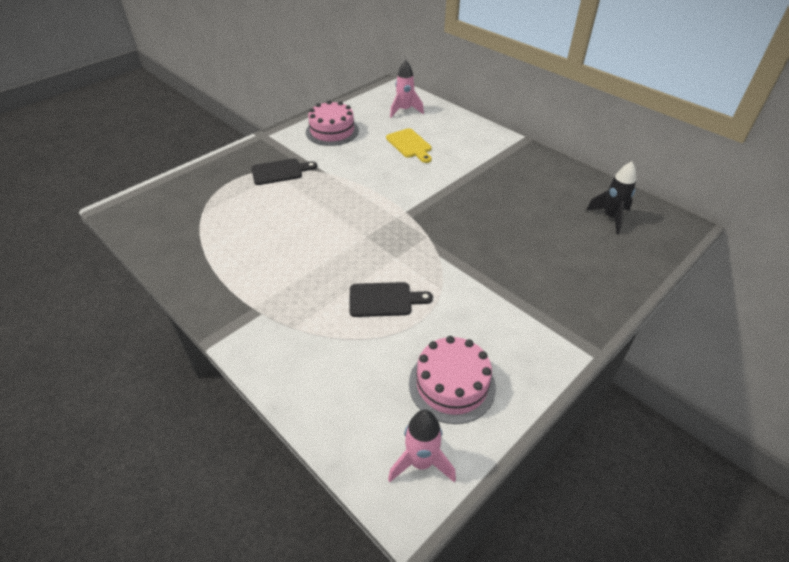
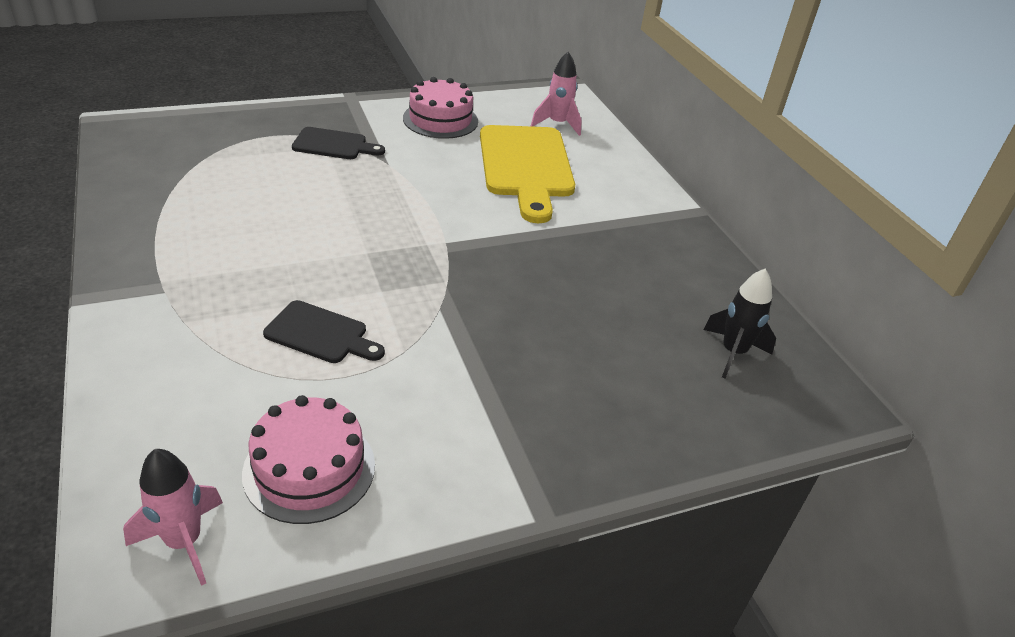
camera: 20 degrees right, 5 degrees down
(410, 145) = (526, 166): yellow cutting board -> yellow cutting board, size x1.91

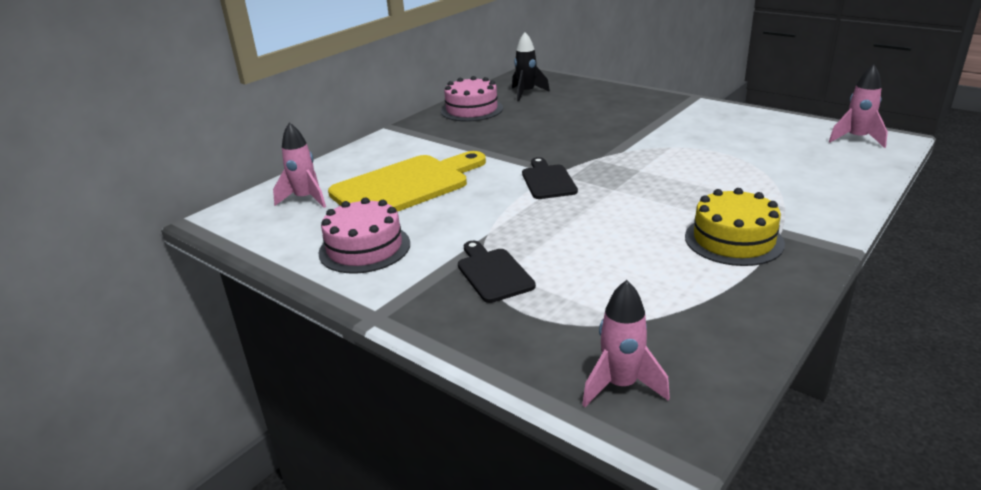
camera: 115 degrees left, 10 degrees down
(169, 130) = (621, 385): none -> pink rocket
(197, 254) = (733, 240): none -> yellow cake
(309, 469) = (775, 135): pink cake -> pink cake (472, 110)
(320, 334) = (705, 169): black cutting board -> black cutting board (547, 180)

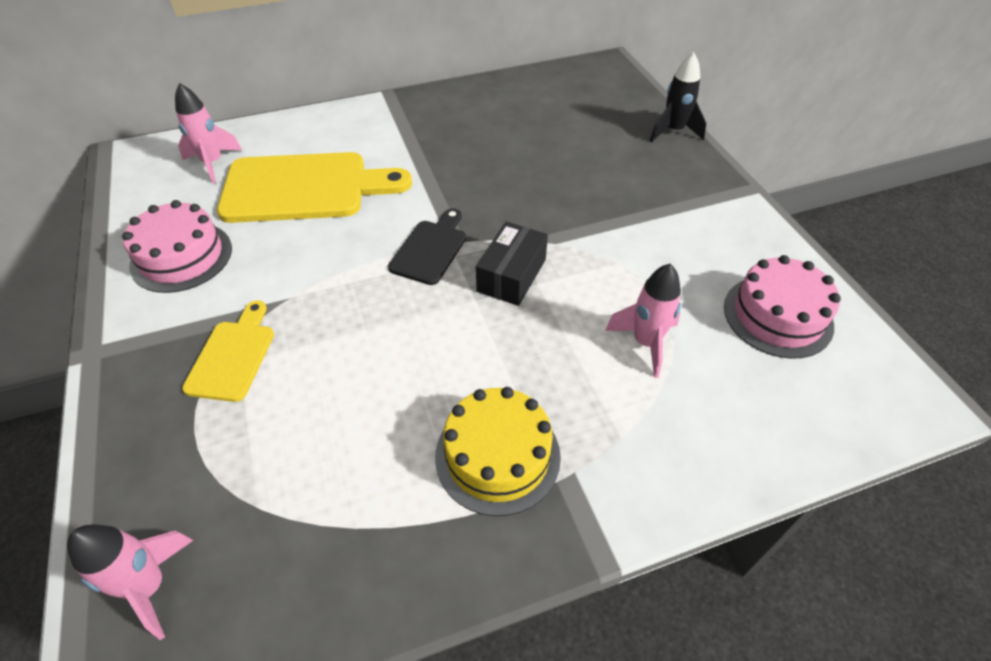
camera: 30 degrees right, 20 degrees up
(472, 110) = (487, 100): pink cake -> pink cake (777, 316)
(493, 273) = (233, 356): black cutting board -> yellow cutting board
(526, 93) = (570, 98): black rocket -> black rocket (673, 131)
(618, 172) = (511, 275): none -> black box
(856, 139) = (869, 372): pink rocket -> pink rocket (645, 343)

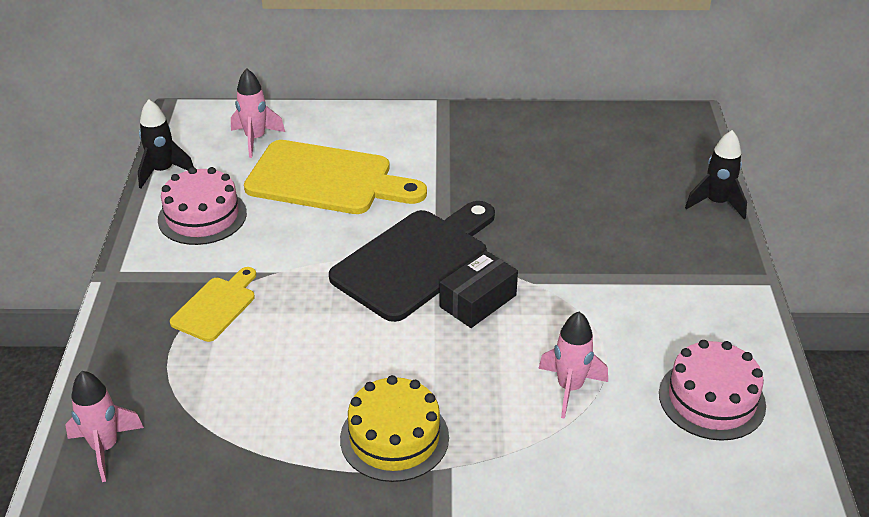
camera: 20 degrees right, 10 degrees down
(120, 218) = (163, 171): none -> black rocket
(430, 249) = (415, 260): black cutting board -> black cutting board, size x1.91

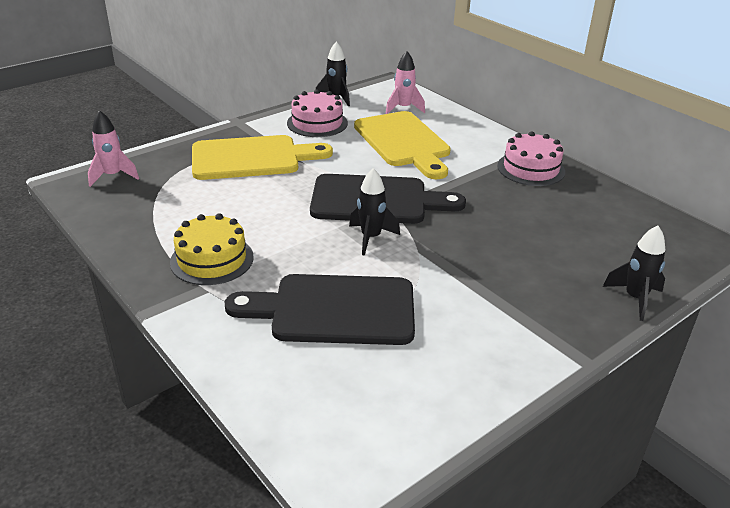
camera: 50 degrees right, 5 degrees down
(216, 306) = (252, 158): yellow cutting board -> yellow cutting board, size x1.91
(478, 301) = (371, 238): black box -> black rocket
(569, 388) = (334, 310): pink rocket -> black cutting board
(711, 399) = (404, 385): pink cake -> pink cake (531, 169)

